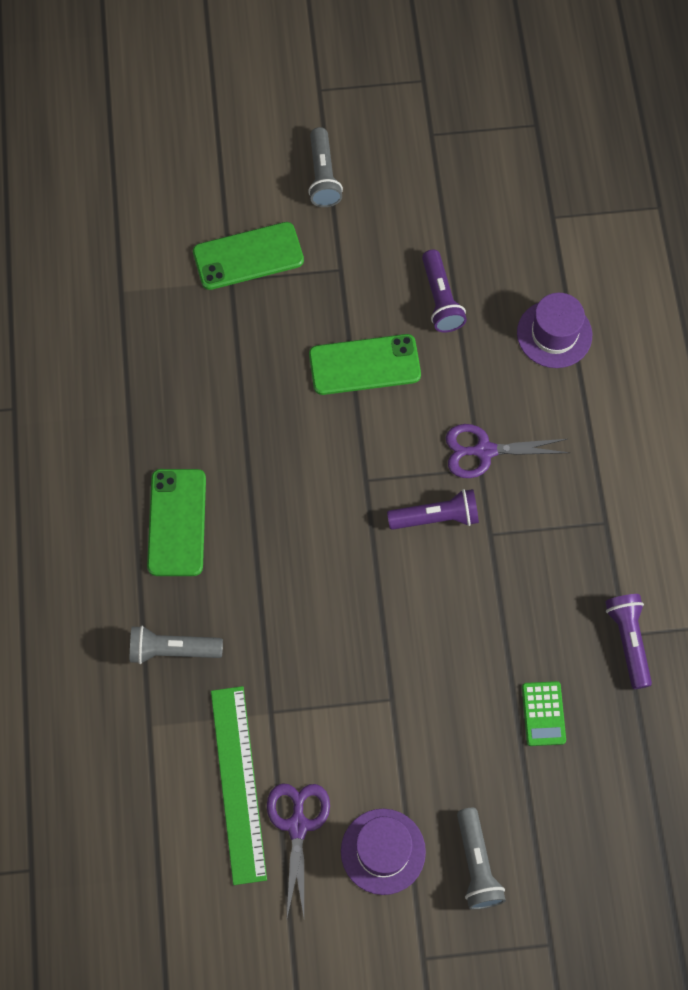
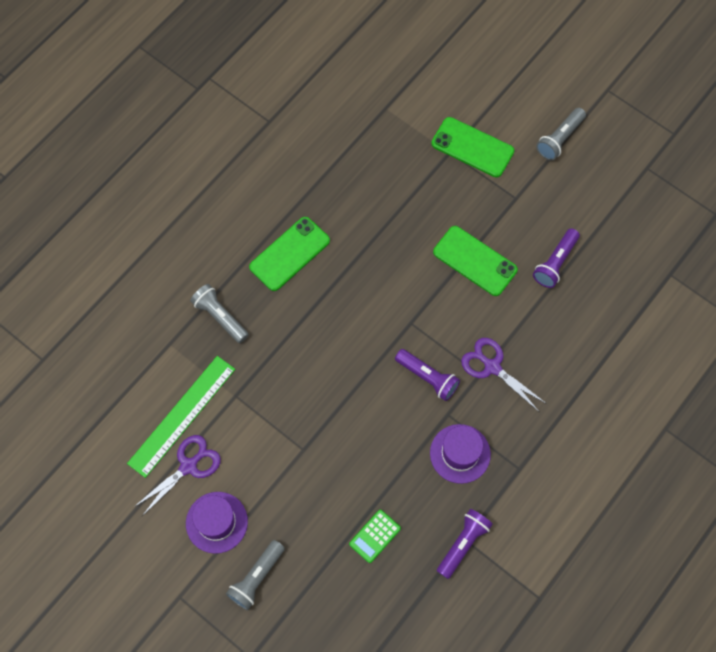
camera: 45 degrees right, 0 degrees up
(554, 334) = (601, 339): purple hat -> purple hat (460, 453)

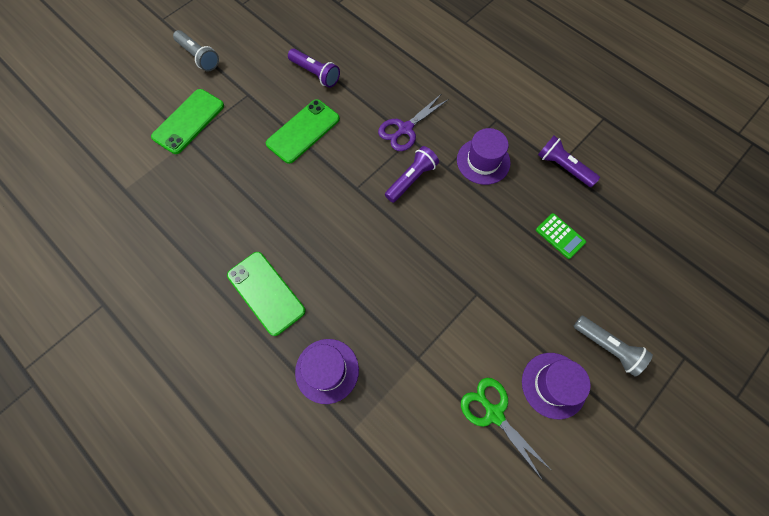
camera: 85 degrees left, 0 degrees up
(181, 415) = (437, 419): green ruler -> none
(188, 466) = (494, 413): purple scissors -> green scissors
(220, 317) = (327, 370): grey flashlight -> purple hat

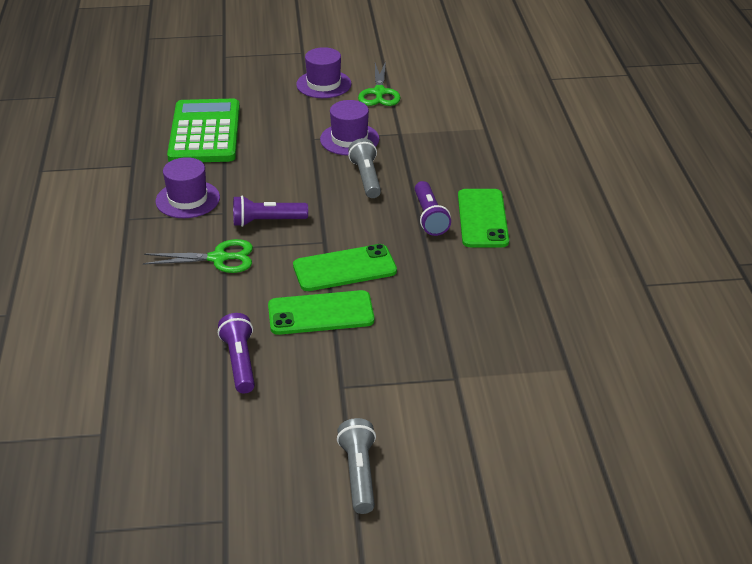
camera: 140 degrees left, 30 degrees down
(189, 121) = (439, 397): green phone -> green phone (344, 268)
(327, 370) = (474, 158): purple hat -> purple hat (349, 139)
(405, 129) = (218, 258): purple scissors -> green scissors
(560, 236) = (205, 133): green calculator -> green calculator, size x2.35
(563, 167) = (132, 162): purple flashlight -> purple flashlight (429, 217)
(607, 347) = (264, 80): grey flashlight -> grey flashlight (366, 178)

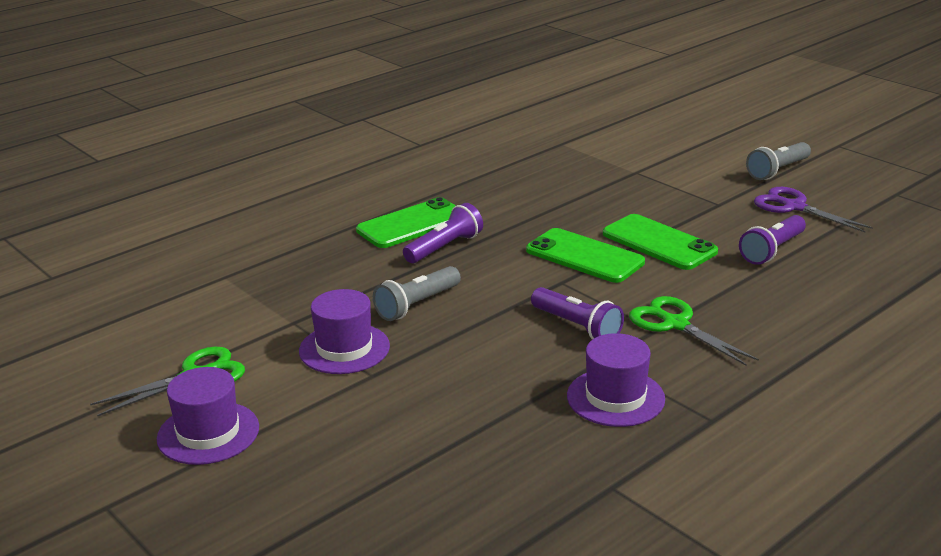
camera: 125 degrees left, 10 degrees down
(205, 133) = (457, 469): green calculator -> none
(284, 428) = (794, 207): none -> purple scissors

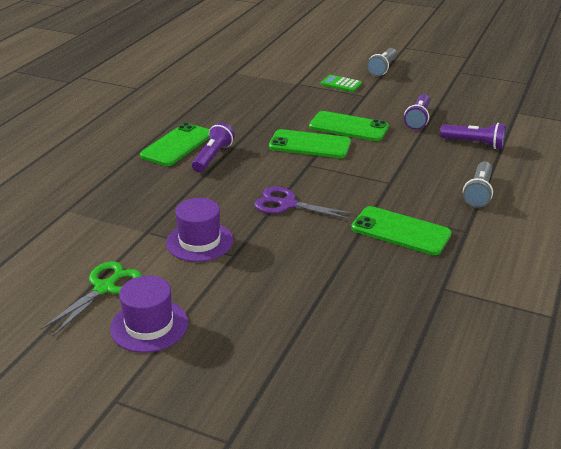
camera: 25 degrees left, 5 degrees up
(417, 305) = (226, 200): grey flashlight -> grey flashlight (478, 192)
(577, 326) = (341, 191): purple flashlight -> purple flashlight (474, 143)
(615, 397) = (400, 231): purple hat -> green phone
(675, 324) = (399, 177): green scissors -> none
(697, 182) = (341, 84): none -> green calculator
(794, 207) = (409, 90): purple scissors -> purple scissors (287, 204)

